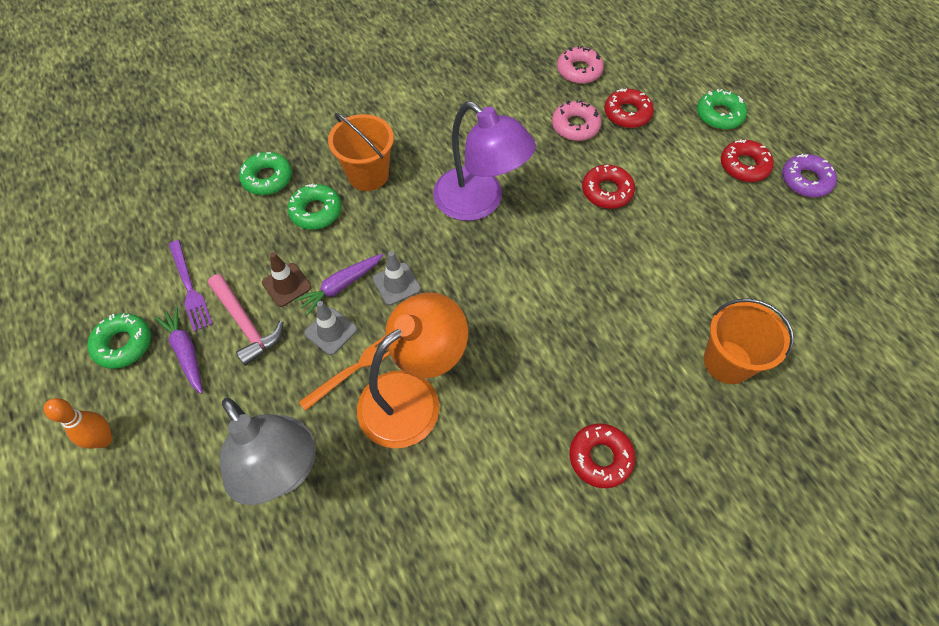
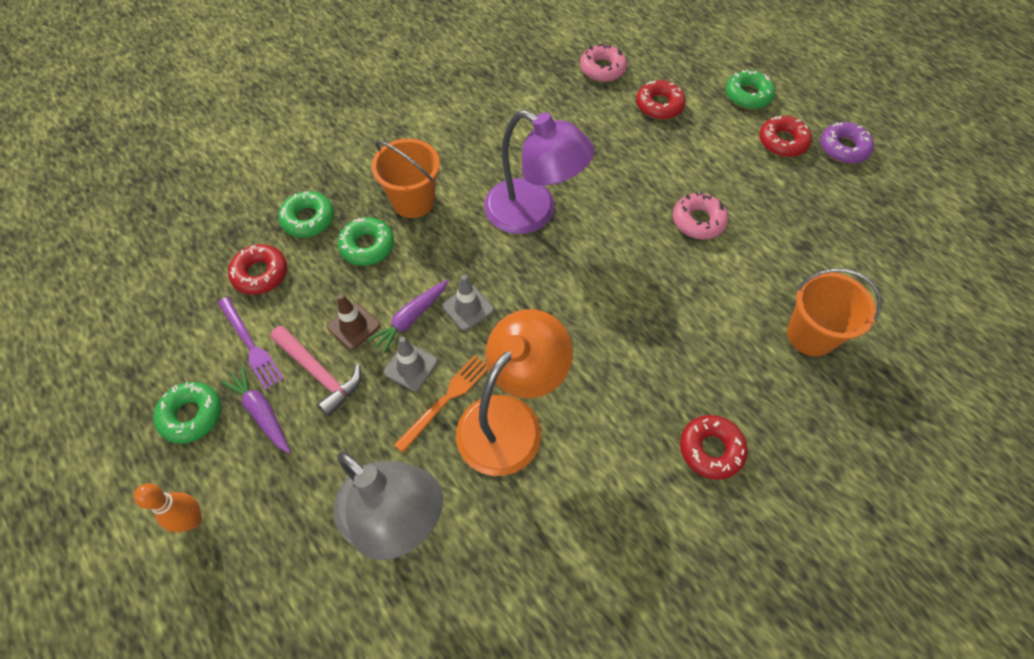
camera: 10 degrees left, 0 degrees up
(575, 126) = (611, 124): pink donut -> pink donut (698, 221)
(607, 191) = (657, 185): red donut -> red donut (260, 274)

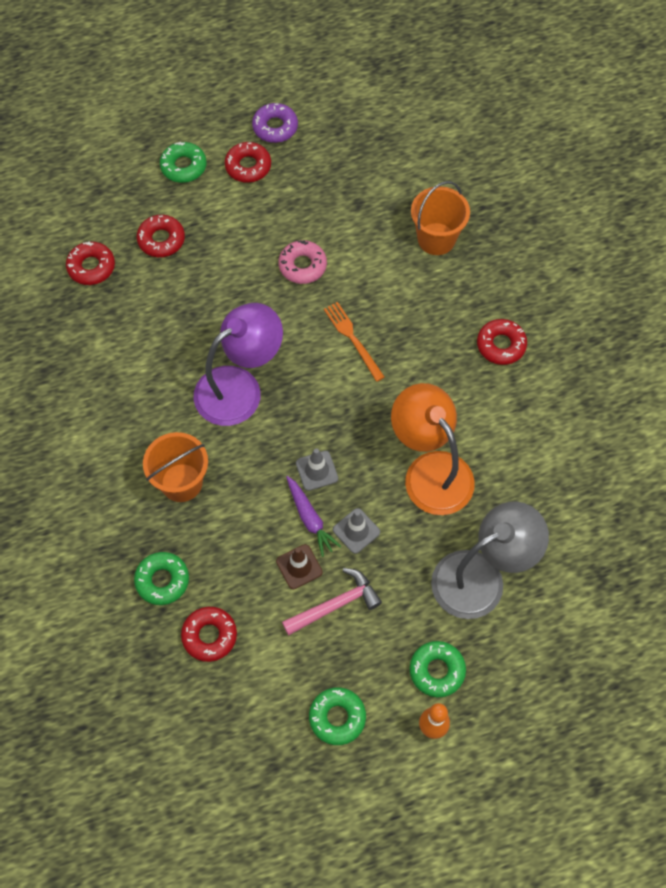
camera: 70 degrees left, 5 degrees up
(250, 345) = (285, 657): purple fork -> none
(261, 413) = (356, 659): purple carrot -> none
(367, 246) = (217, 535): green donut -> green donut (437, 670)
(445, 400) = (396, 512): orange fork -> orange fork (353, 339)
(602, 69) = (91, 267): pink donut -> red donut

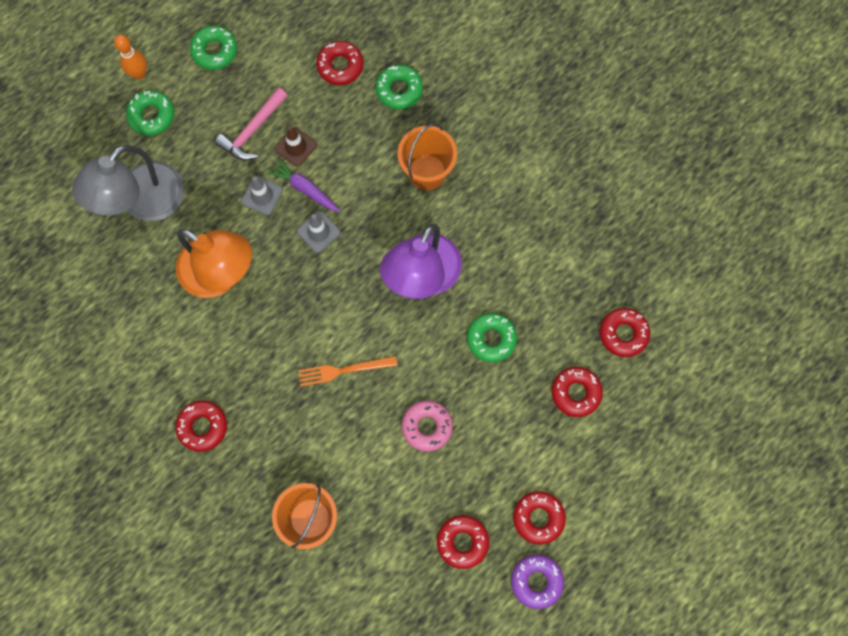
camera: 155 degrees right, 10 degrees up
(183, 166) = (602, 487): green donut -> green donut (491, 339)
(318, 174) = (462, 542): none -> red donut
(353, 339) = (343, 370): orange fork -> orange fork turned 135 degrees clockwise

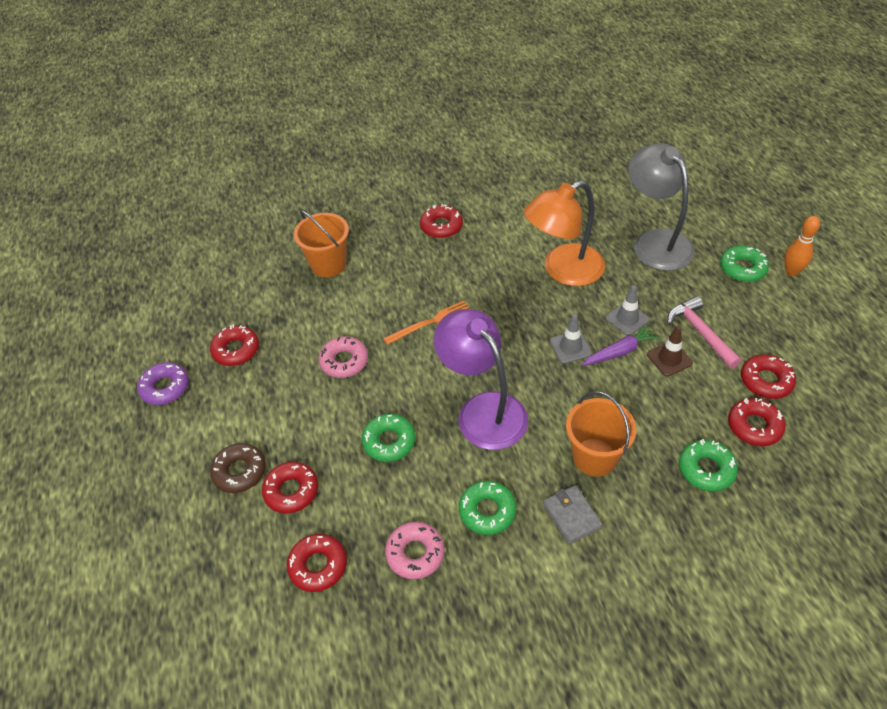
camera: 120 degrees right, 25 degrees down
(214, 51) = (803, 330): green donut -> green donut (487, 511)
(343, 370) = (430, 322): orange fork -> orange fork turned 45 degrees clockwise
(488, 170) = (571, 515): none -> grey wallet
(538, 518) = (210, 410): red donut -> red donut (766, 381)
(576, 268) = (415, 553): none -> pink donut
(581, 448) = (240, 471): none -> brown donut

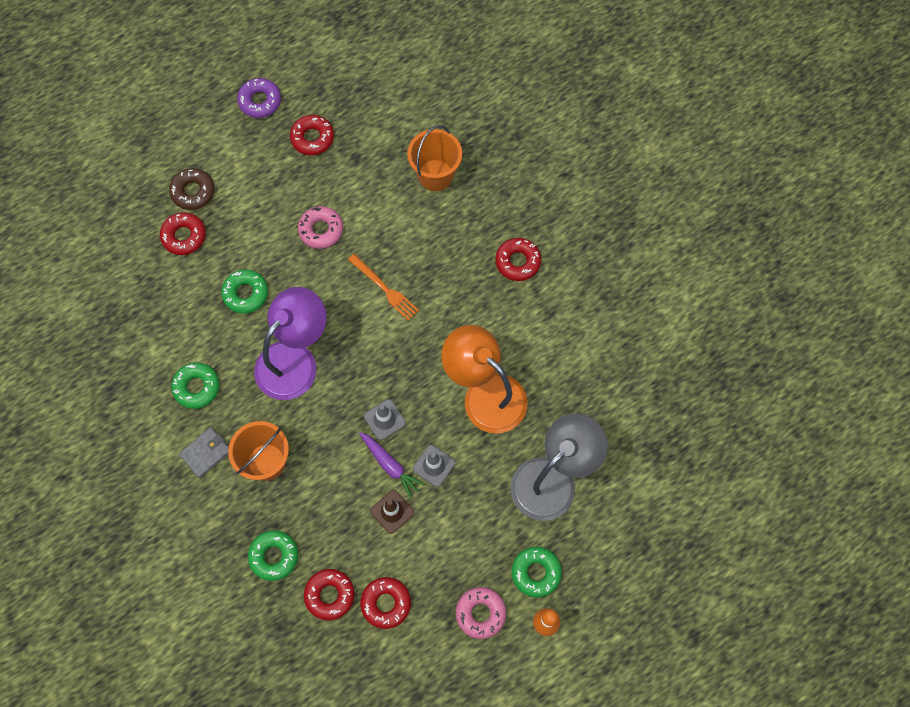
camera: 70 degrees right, 20 degrees up
(318, 565) = (126, 278): red donut -> none
(415, 553) = (149, 344): pink donut -> pink donut (480, 613)
(700, 332) = (433, 537): pink hammer -> none

